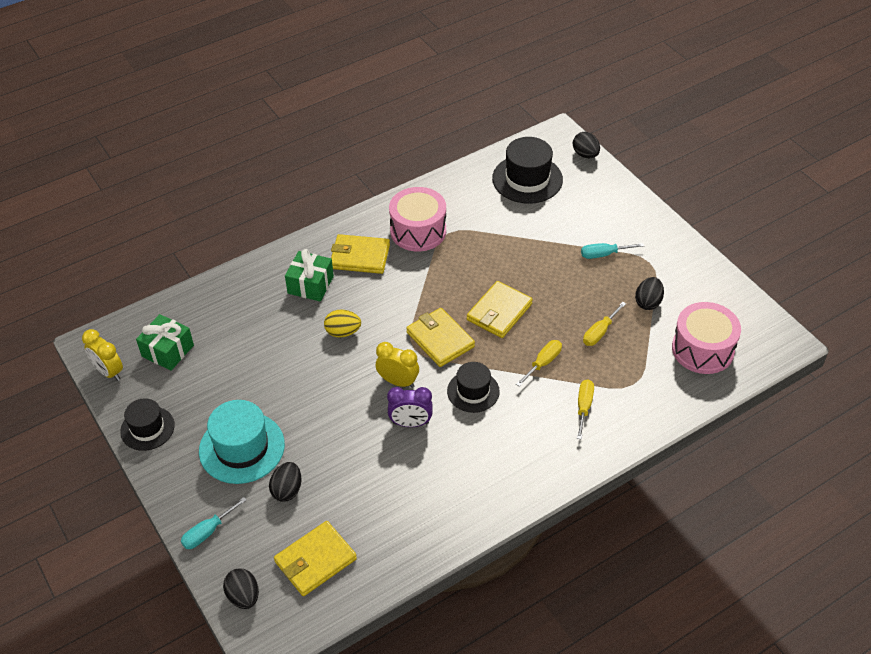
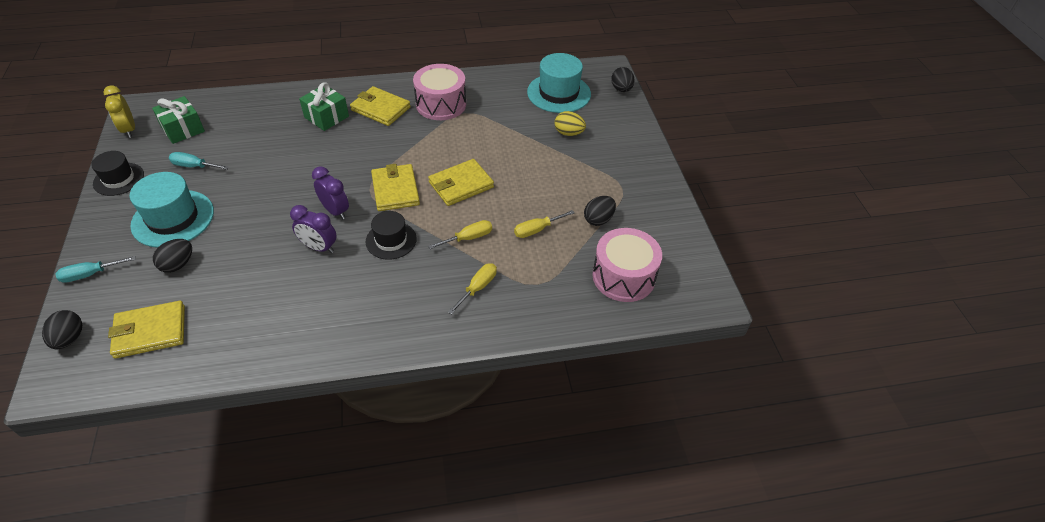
camera: 20 degrees right, 0 degrees up
(343, 332) = (322, 159): yellow egg -> yellow egg (568, 133)
(398, 382) = (335, 211): yellow clock -> purple clock
(527, 179) = (559, 93): black hat -> turquoise hat
(604, 254) = (584, 169): turquoise screwdriver -> turquoise screwdriver (194, 166)

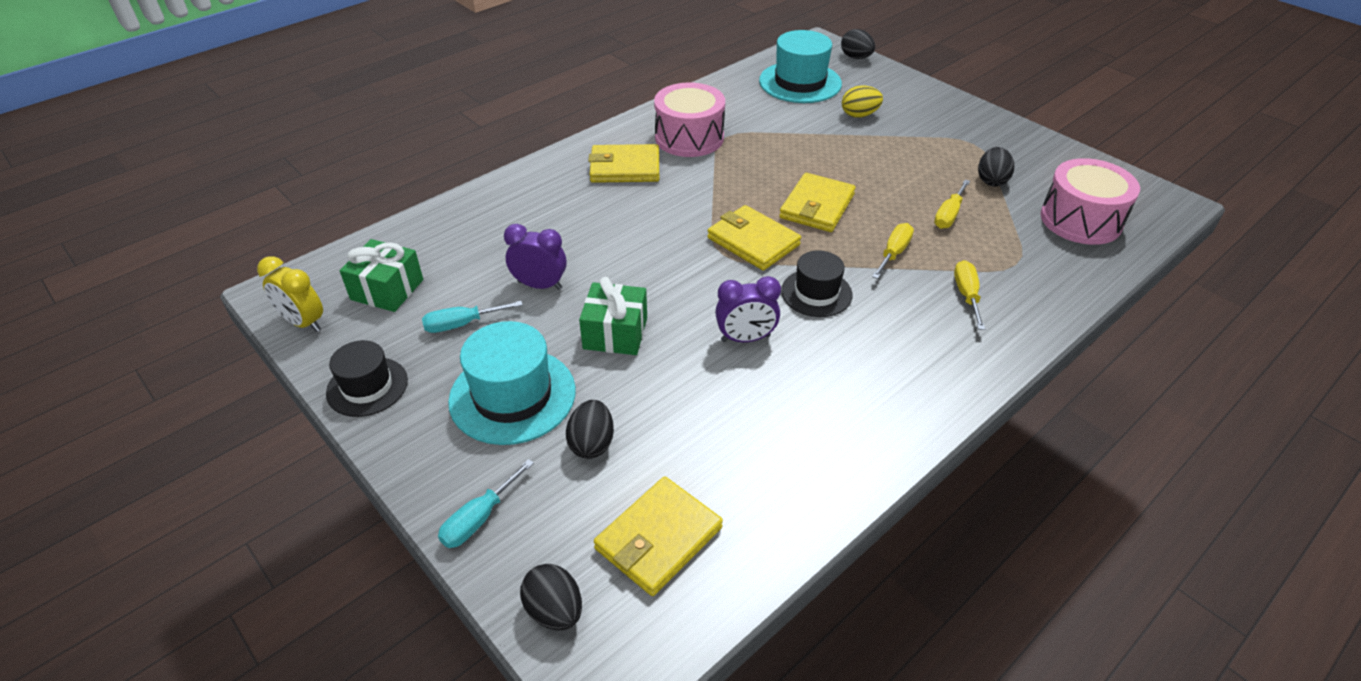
camera: 30 degrees left, 5 degrees down
(326, 117) = (569, 201): green gift -> green gift (615, 333)
(335, 211) = (713, 292): purple clock -> purple clock (540, 285)

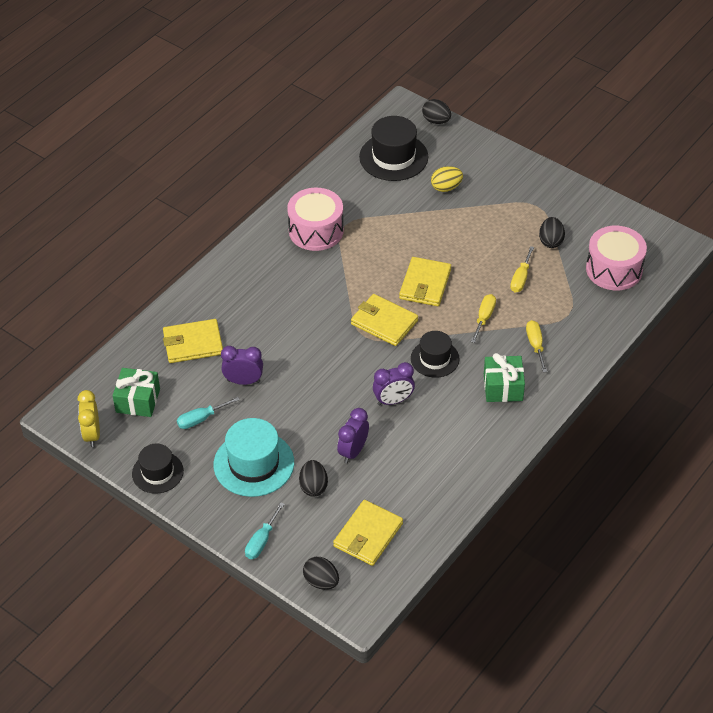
camera: 10 degrees left, 5 degrees up
(303, 323) = (92, 434): yellow clock -> yellow clock turned 60 degrees clockwise
(615, 333) = (306, 410): green gift -> green gift (503, 387)
(625, 167) = (273, 268): yellow wallet -> yellow wallet (193, 343)
(668, 400) = (353, 451): none -> purple clock
(800, 82) = (393, 157): turquoise hat -> black hat

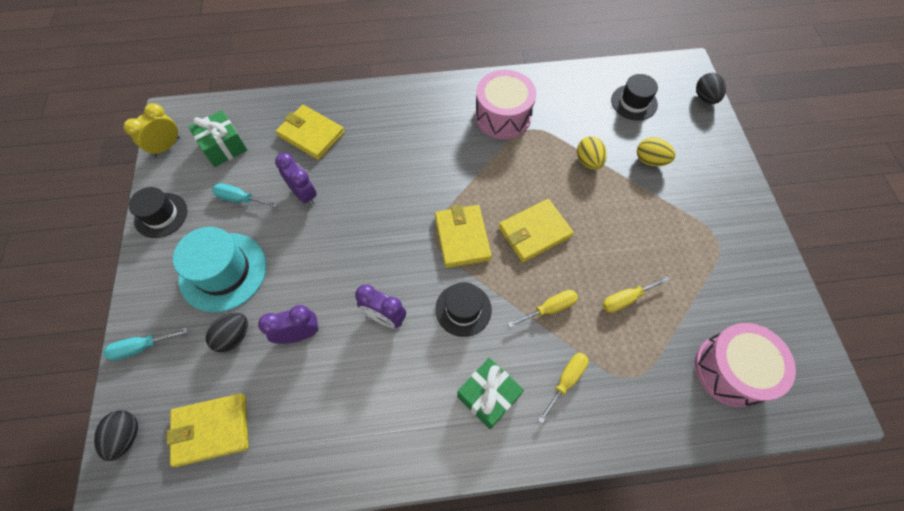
camera: 45 degrees right, 15 degrees up
(393, 157) = (634, 102): black hat -> black hat, size x0.63
(408, 217) = (588, 161): none -> yellow egg
(551, 241) = (695, 286): black egg -> none

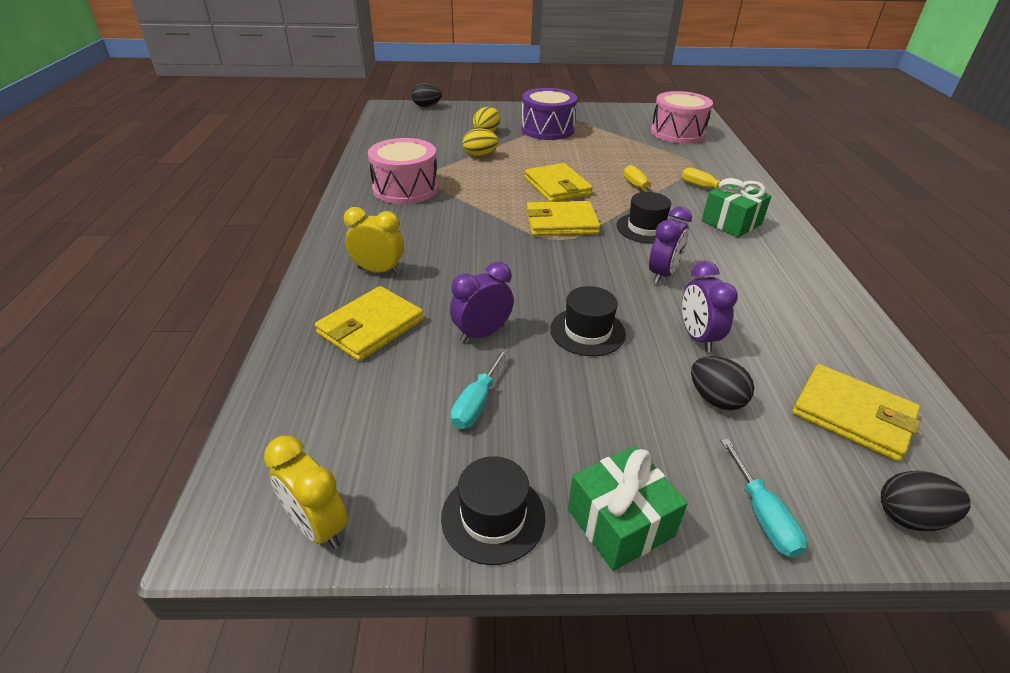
camera: 85 degrees left, 25 degrees down
(211, 429) = (852, 415): yellow wallet -> yellow wallet turned 45 degrees counterclockwise
(223, 271) = (612, 417): turquoise hat -> none
(224, 147) = (355, 430): green gift -> green gift (620, 522)
(374, 125) = (378, 271): none -> yellow clock
(626, 299) = (625, 158): yellow screwdriver -> none
(634, 102) = (418, 130): black hat -> black hat (587, 331)
(682, 217) = (547, 129): none -> purple drum

